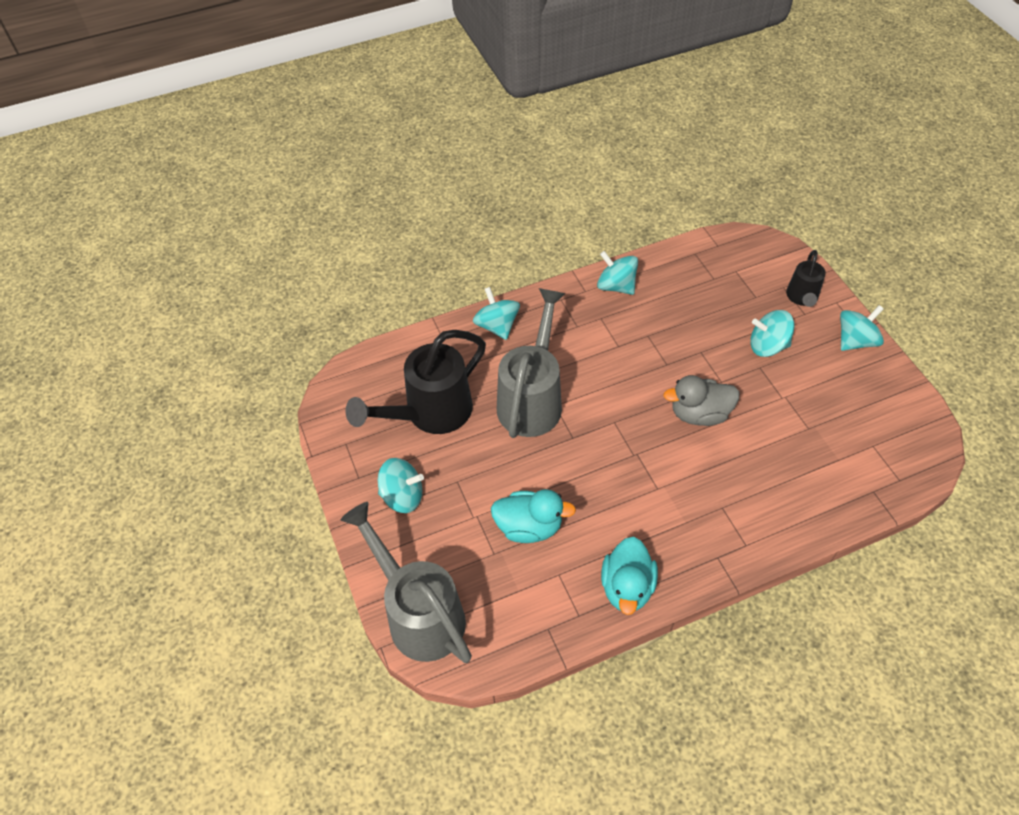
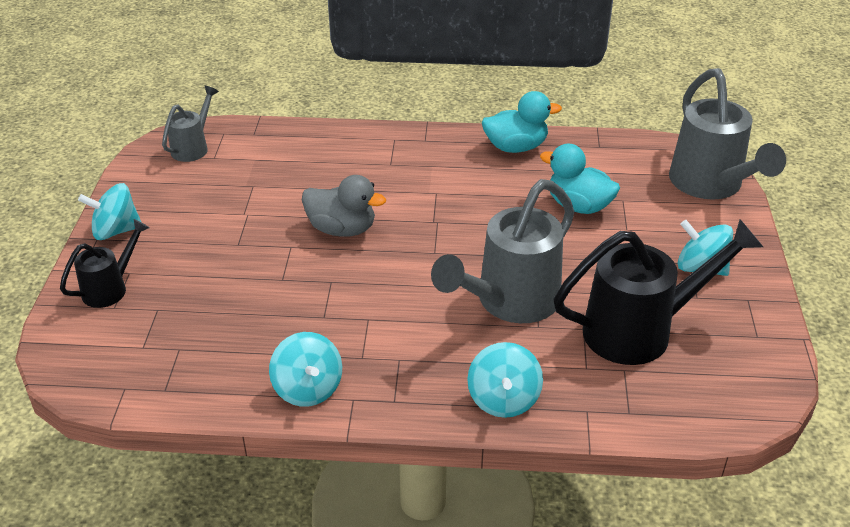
camera: 155 degrees left, 15 degrees down
(627, 587) = (516, 147): turquoise duck -> turquoise duck turned 45 degrees clockwise
(767, 346) = (207, 258): turquoise spinning top -> none
(903, 449) = (193, 147): none -> grey watering can

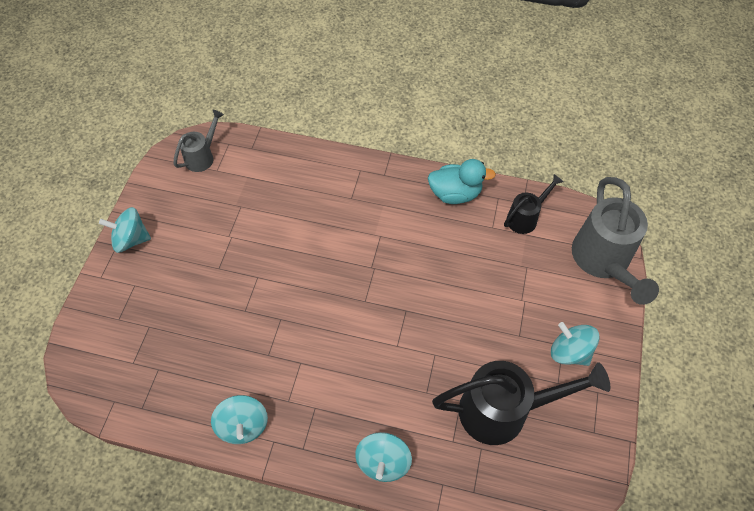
camera: 10 degrees right, 20 degrees up
(110, 288) = (118, 299): black watering can -> black watering can (525, 218)
(342, 229) = (299, 264): grey duck -> none
(510, 302) = (411, 364): grey watering can -> none
(578, 206) = (489, 268): turquoise duck -> none

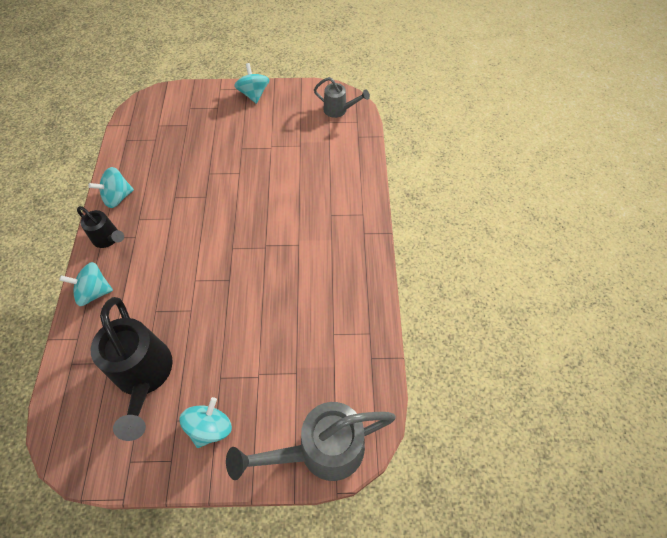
camera: 75 degrees right, 0 degrees up
(455, 194) = (362, 294): turquoise duck -> none
(525, 218) = (353, 363): black watering can -> black watering can (108, 239)

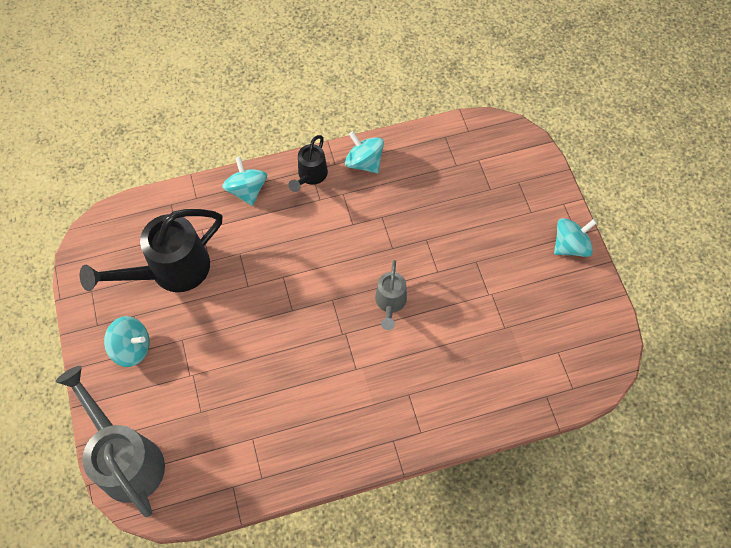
camera: 75 degrees right, 5 degrees up
(339, 110) = (584, 359): grey watering can -> grey watering can (390, 303)

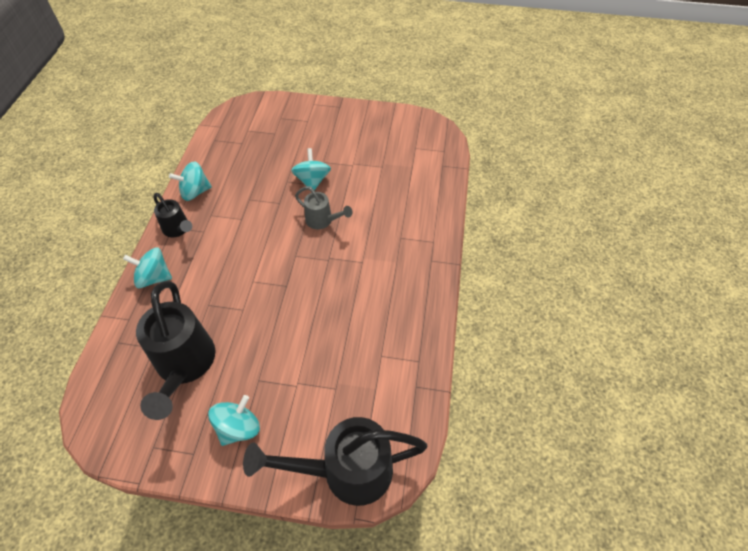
camera: 65 degrees left, 10 degrees down
(126, 459) = (346, 471): grey watering can -> black watering can
(570, 246) = (345, 113): turquoise spinning top -> turquoise spinning top (312, 181)

